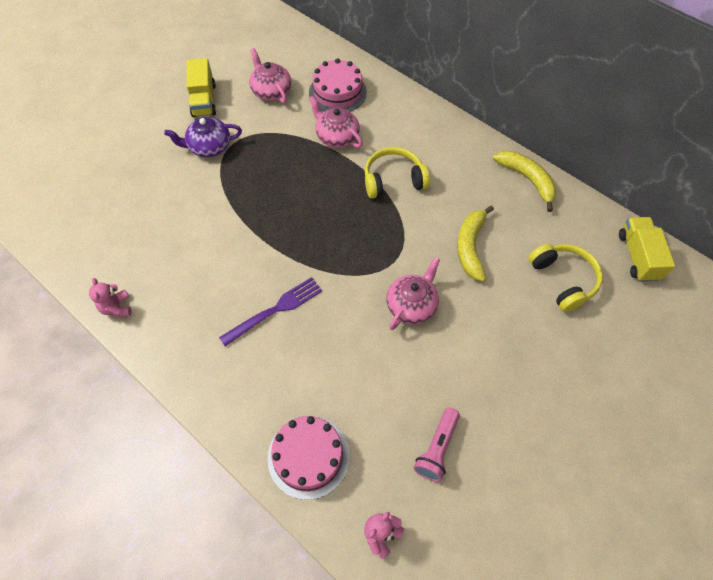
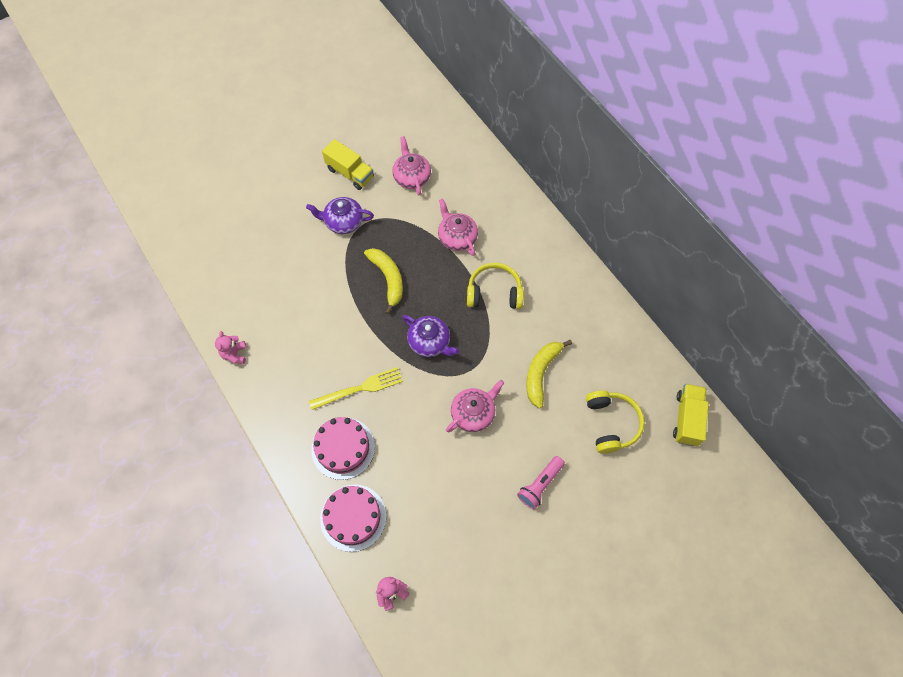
camera: 15 degrees right, 5 degrees up
(204, 100) = (350, 173): yellow truck -> yellow truck turned 60 degrees counterclockwise
(275, 309) = (360, 388): purple fork -> yellow fork
(337, 92) = (471, 191): pink cake -> pink cake (343, 448)
(340, 244) = (430, 342): none -> purple teapot
(437, 448) = (455, 539): pink flashlight -> pink flashlight (540, 485)
(527, 179) = (615, 321): yellow banana -> yellow banana (388, 279)

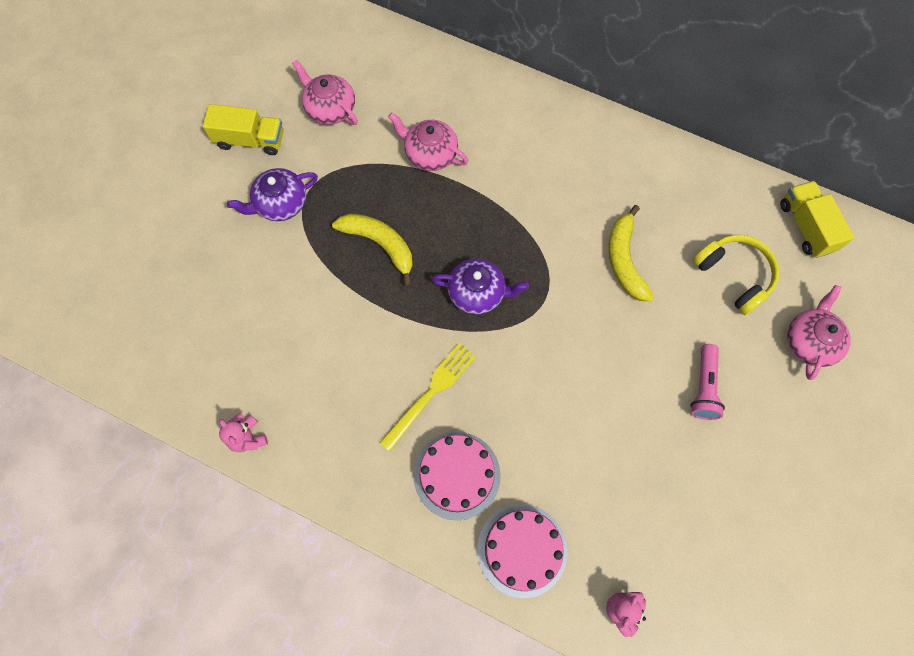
camera: 30 degrees left, 5 degrees up
(473, 413) = (580, 347): pink teapot -> pink teapot (809, 341)
(494, 293) = (514, 196): yellow headphones -> none

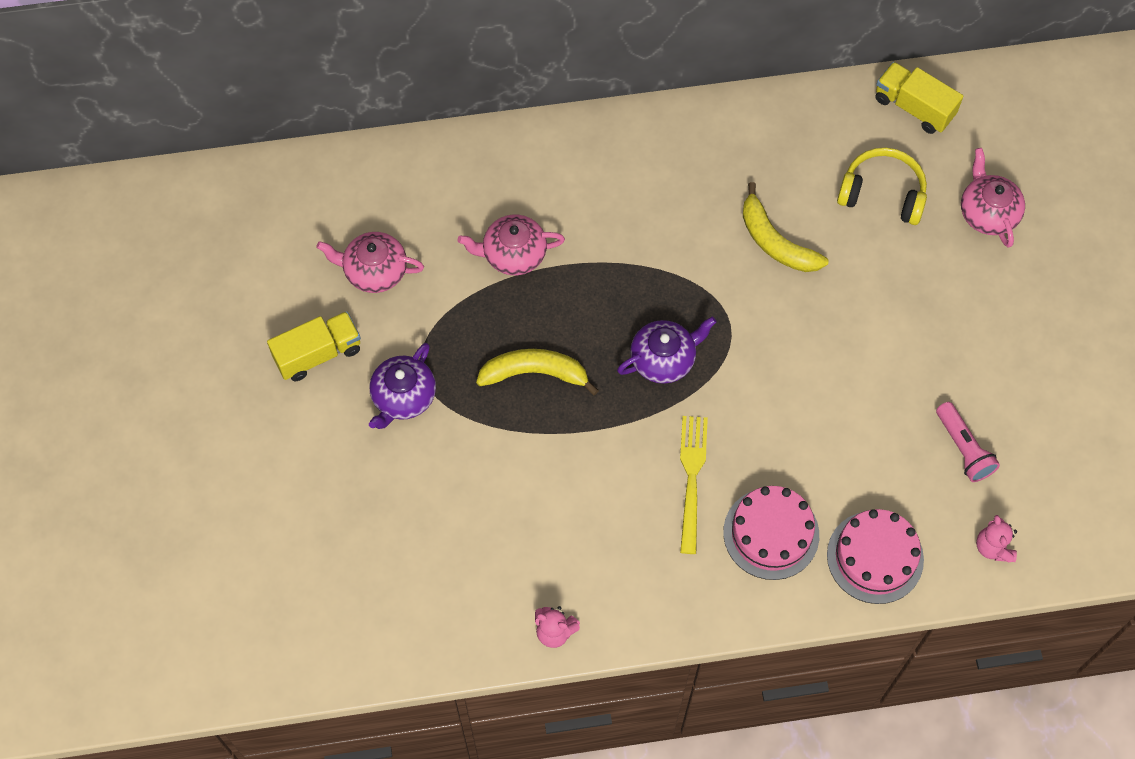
camera: 35 degrees left, 5 degrees down
(704, 387) = (927, 313): pink flashlight -> pink flashlight (963, 448)

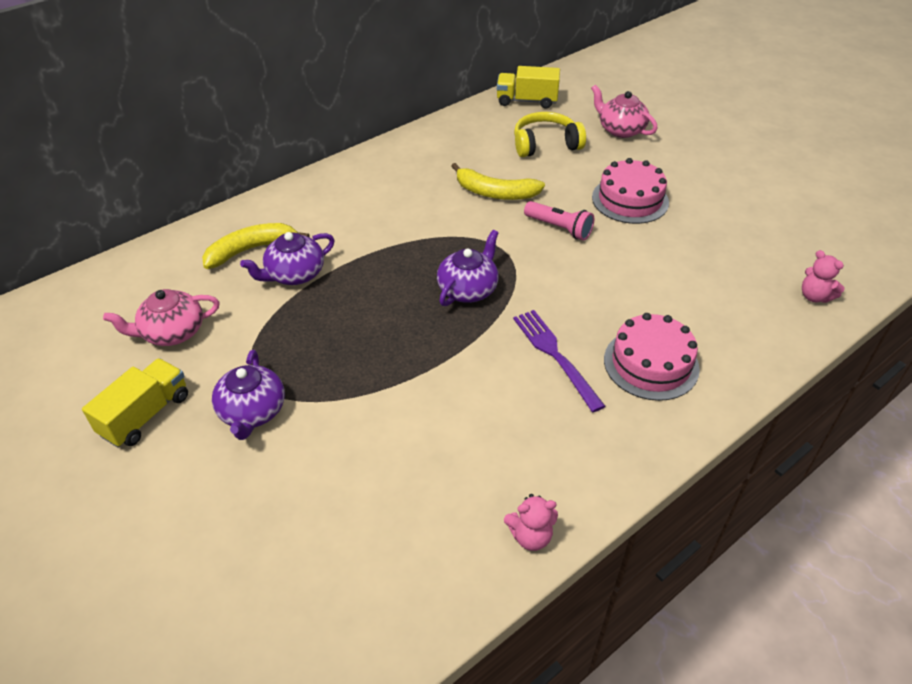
camera: 30 degrees left, 20 degrees down
(513, 254) = (294, 274): pink teapot -> purple teapot
(535, 373) = (367, 342): yellow banana -> yellow banana (251, 250)
(691, 477) = (554, 355): yellow fork -> purple fork
(875, 557) = (742, 342): pink cake -> pink cake (630, 200)
(963, 448) = (733, 249): pink flashlight -> pink flashlight (559, 228)

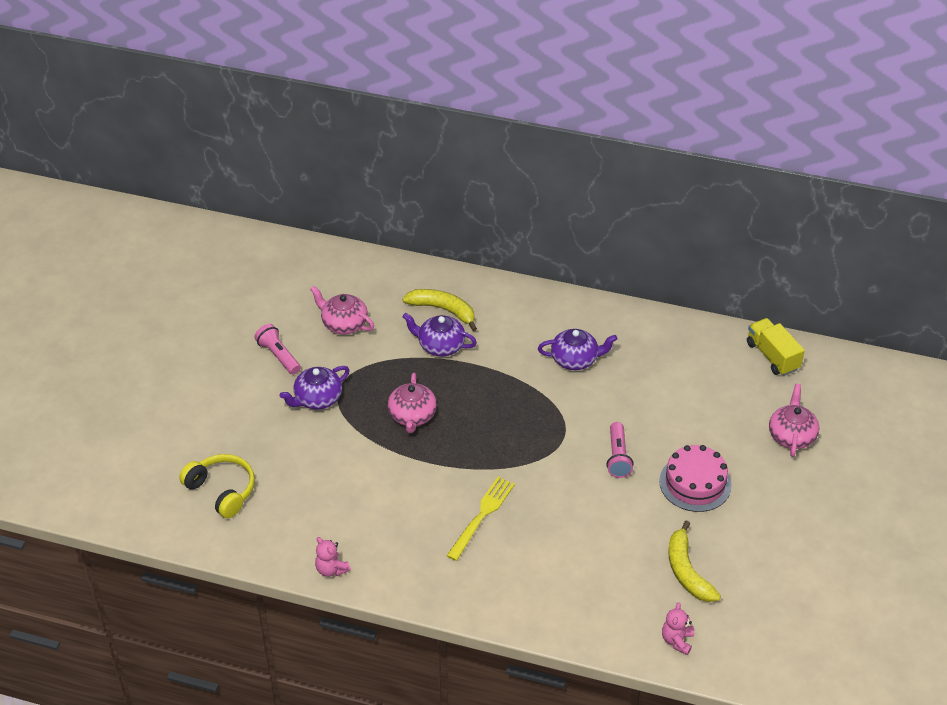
camera: 55 degrees right, 0 degrees up
(145, 415) = (278, 356): yellow truck -> pink flashlight
(365, 342) = (412, 416): none -> pink teapot
(468, 289) = (505, 440): purple teapot -> purple teapot (575, 359)
(495, 193) = (625, 400): yellow banana -> yellow banana (687, 571)
(545, 144) = (719, 398): yellow headphones -> yellow headphones (222, 490)
(554, 355) = (482, 515): purple fork -> yellow fork
(651, 364) = (518, 569): pink cake -> none

